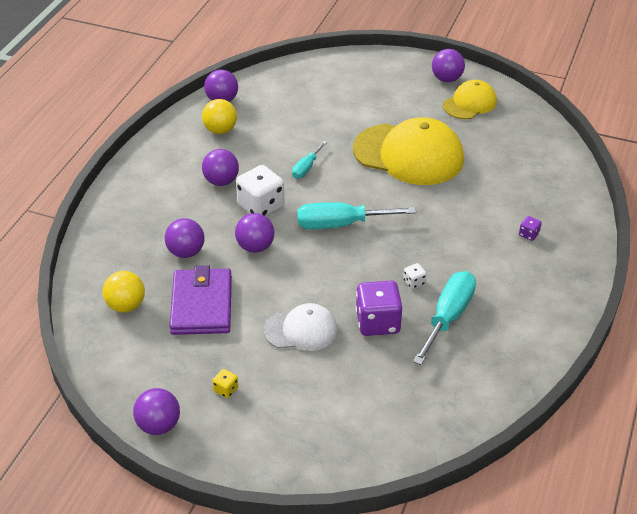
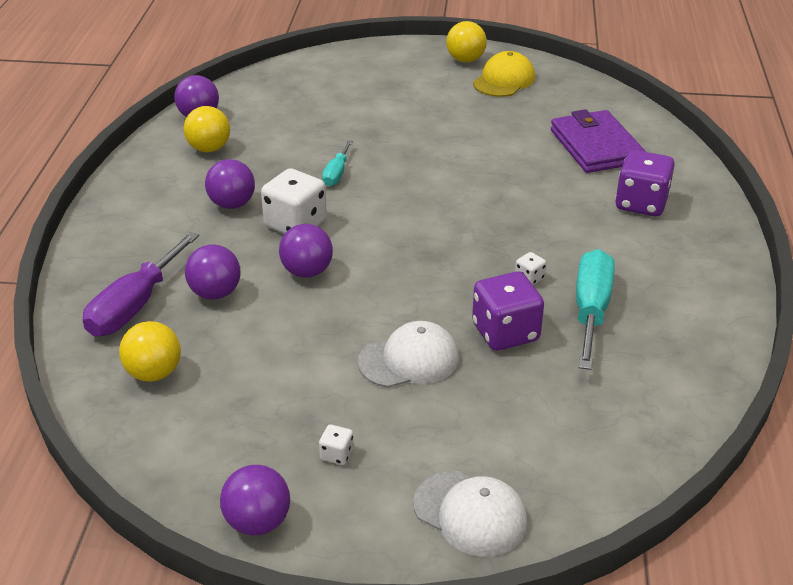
camera: 15 degrees left, 5 degrees down
(128, 252) = (135, 306): none -> purple screwdriver
(201, 305) = (261, 353): purple wallet -> purple wallet (596, 146)
(226, 390) = (336, 454): yellow dice -> white dice
(298, 450) = (470, 513): none -> white cap
(340, 224) = (407, 229): turquoise screwdriver -> none
(408, 154) = (457, 141): yellow cap -> none
(446, 79) = (465, 60): purple ball -> yellow ball
(528, 234) = (641, 203): purple dice -> purple dice, size x2.23

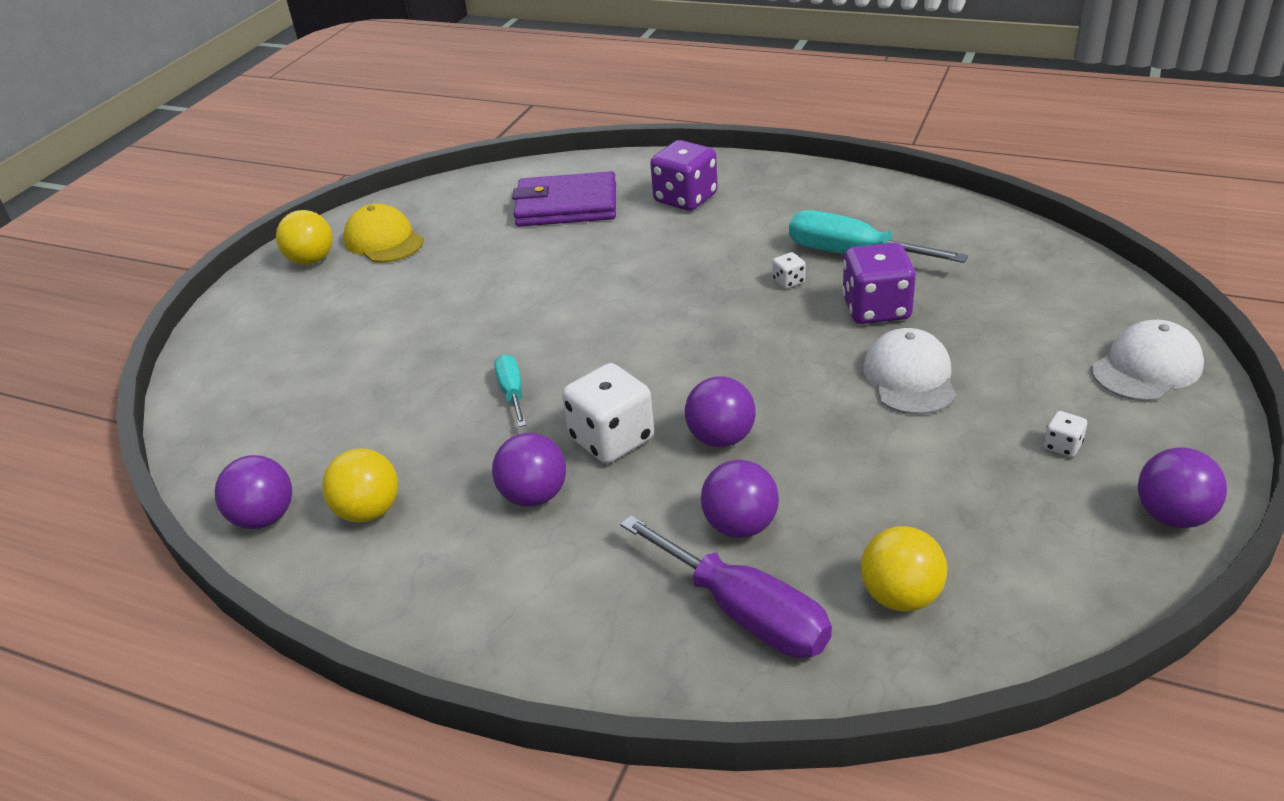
camera: 70 degrees left, 0 degrees up
(336, 173) = (512, 392): turquoise screwdriver -> turquoise screwdriver turned 135 degrees counterclockwise

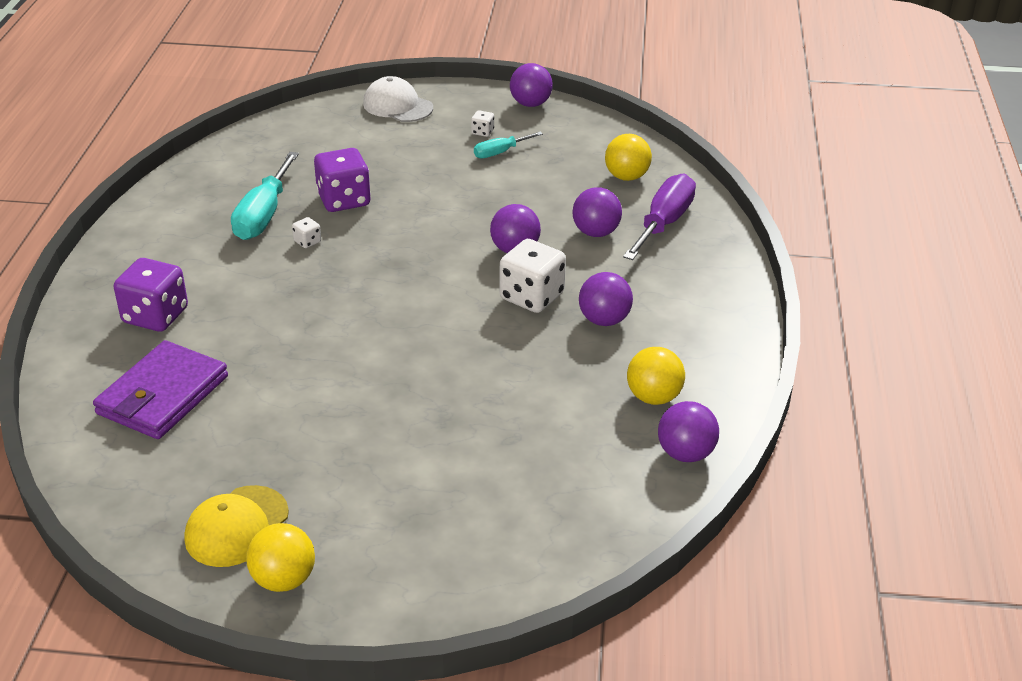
camera: 110 degrees left, 0 degrees up
(512, 392) = (491, 358): turquoise screwdriver -> turquoise screwdriver (500, 152)
(566, 205) = (163, 395): purple wallet -> purple wallet turned 45 degrees clockwise
(910, 377) = (427, 183): white cap -> none

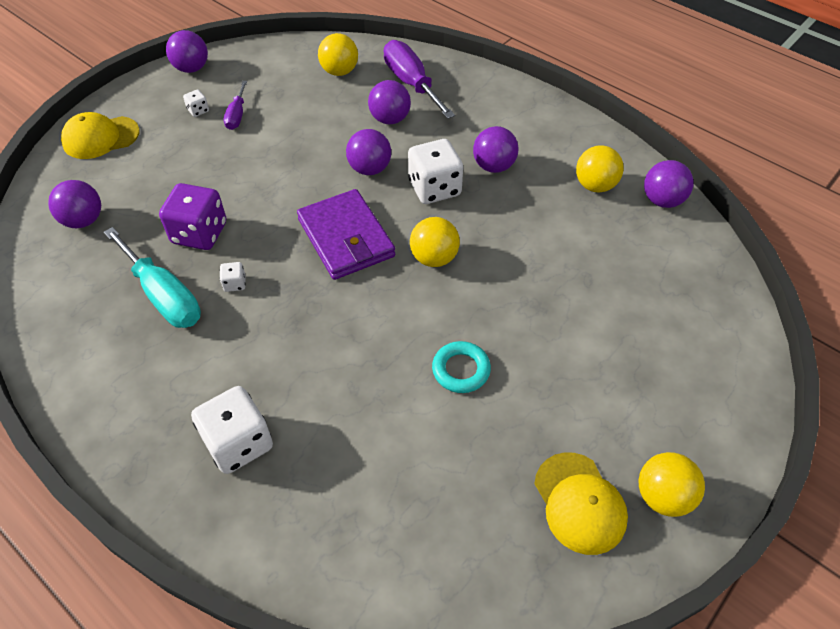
camera: 55 degrees left, 15 degrees up
(155, 316) = (238, 443): purple dice -> white dice
(163, 395) = (363, 486): purple wallet -> purple wallet (346, 238)
(303, 143) = (84, 220): none -> purple ball
(324, 400) = (461, 370): none -> turquoise ring
(397, 106) = (100, 137): white cap -> yellow cap
(441, 332) = (434, 258): none -> yellow ball
(500, 152) = (237, 115): turquoise screwdriver -> purple screwdriver

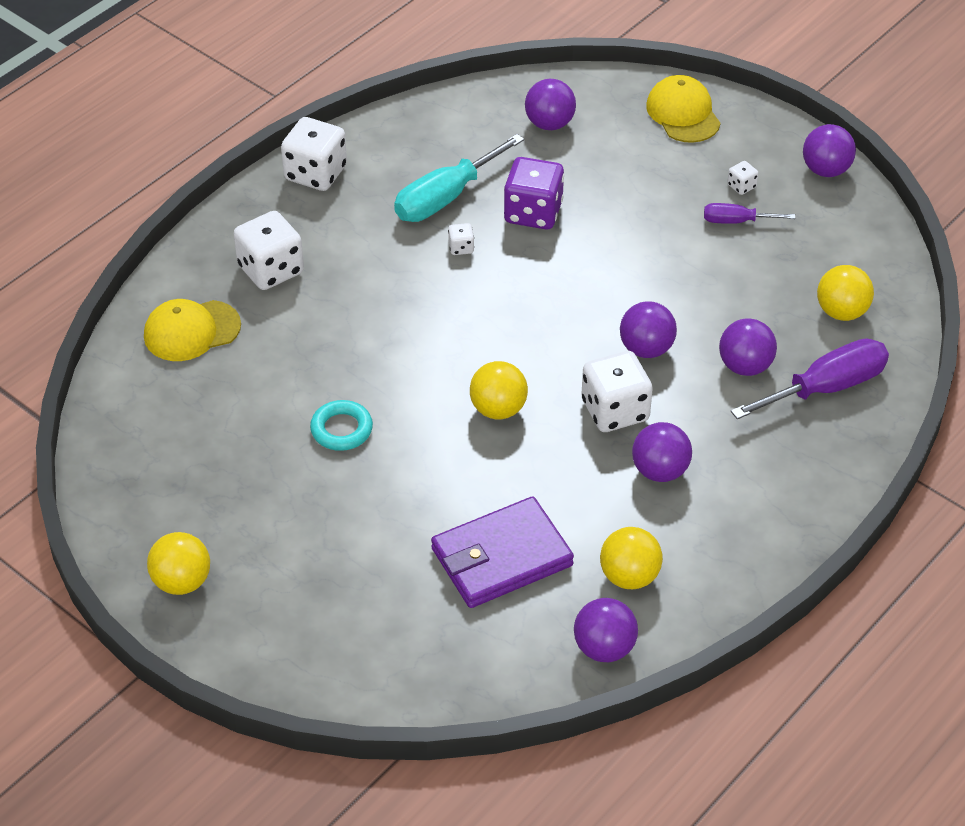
camera: 90 degrees right, 5 degrees down
(97, 408) = (315, 173): none -> white dice
(346, 238) = (528, 332): purple wallet -> purple wallet (501, 557)
(579, 503) = (183, 514): yellow cap -> yellow cap (191, 331)

